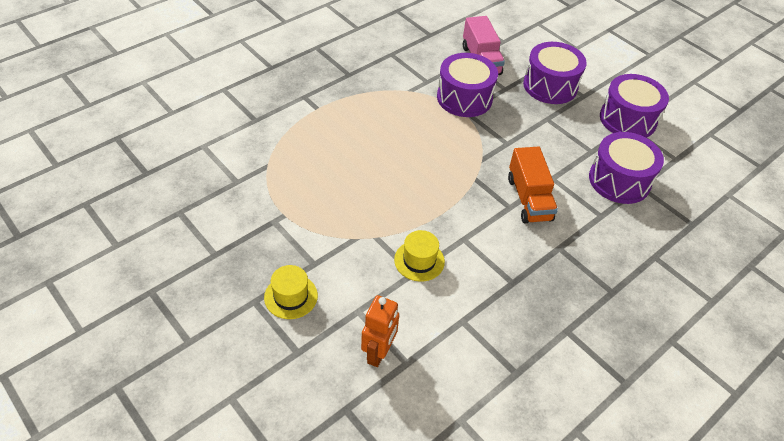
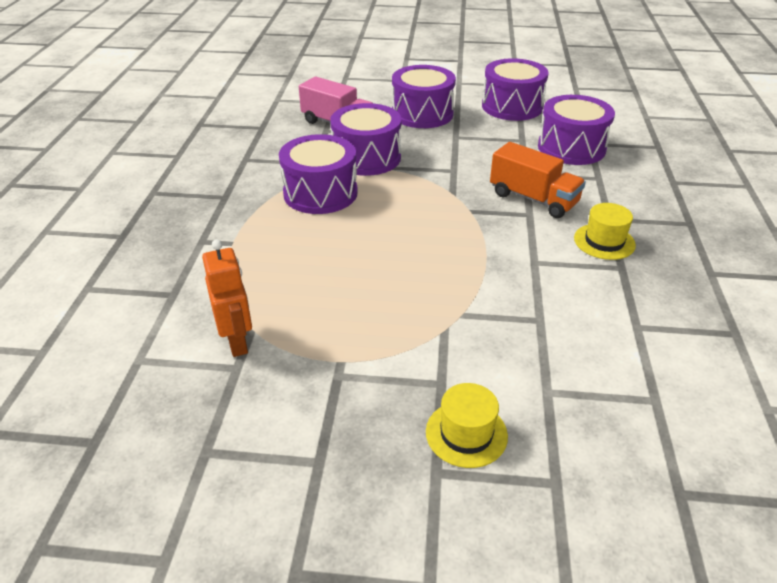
camera: 40 degrees left, 10 degrees down
(379, 353) = (622, 413): orange robot -> orange robot (237, 342)
(403, 106) = (320, 193): none -> purple drum
(419, 260) = (528, 305): yellow hat -> yellow hat (604, 241)

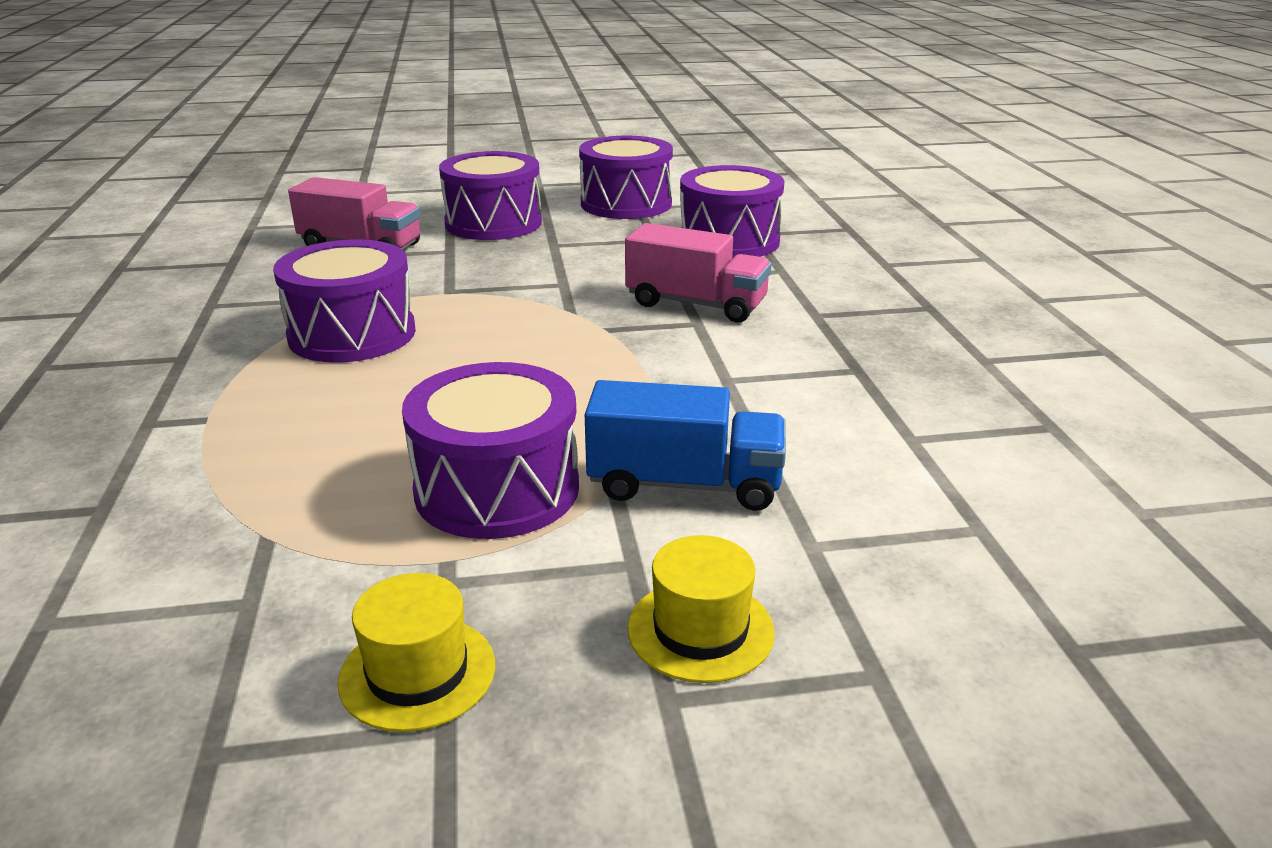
camera: 15 degrees left, 10 degrees down
(237, 342) = (243, 562): orange robot -> none
(366, 157) = (419, 282): purple drum -> purple drum (497, 489)
(486, 335) = (685, 484): none -> blue truck
(533, 199) = (696, 304): orange truck -> pink truck
(604, 241) = (819, 342): yellow hat -> yellow hat (417, 672)

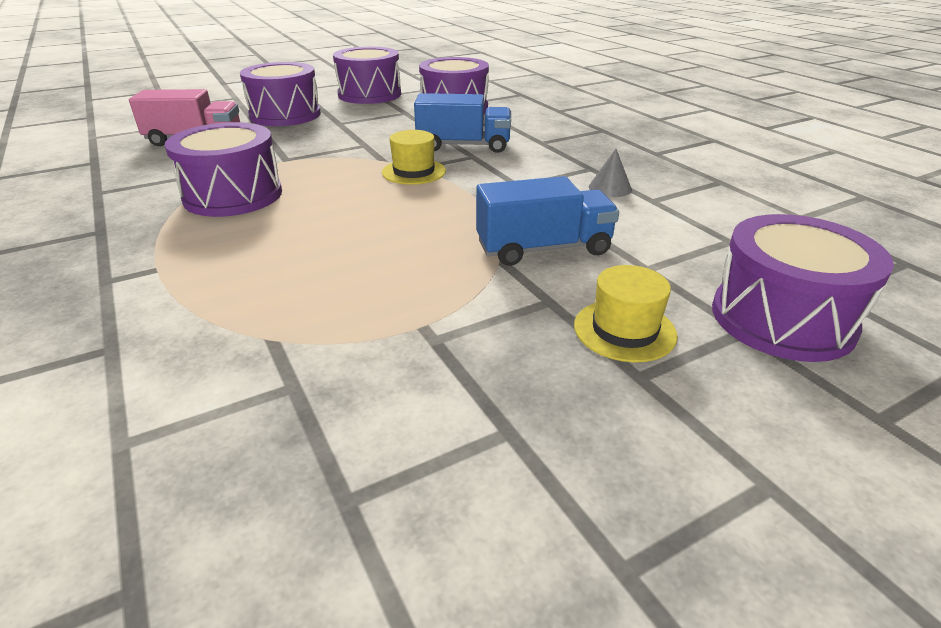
camera: 20 degrees left, 5 degrees up
(417, 672) = (461, 402): yellow hat -> yellow hat (414, 172)
(497, 489) = (422, 274): purple drum -> purple drum (782, 319)
(696, 304) = (463, 146): pink truck -> blue truck
(859, 407) = (610, 188): none -> grey cone

